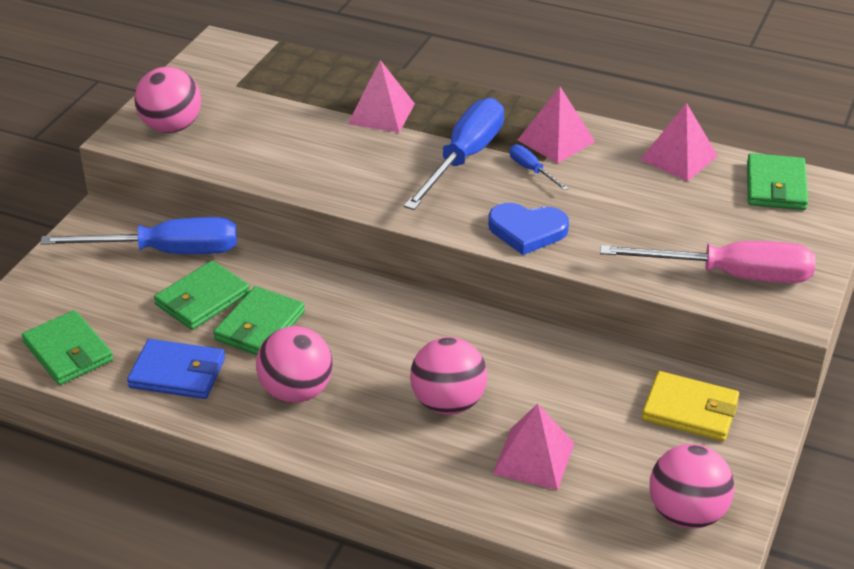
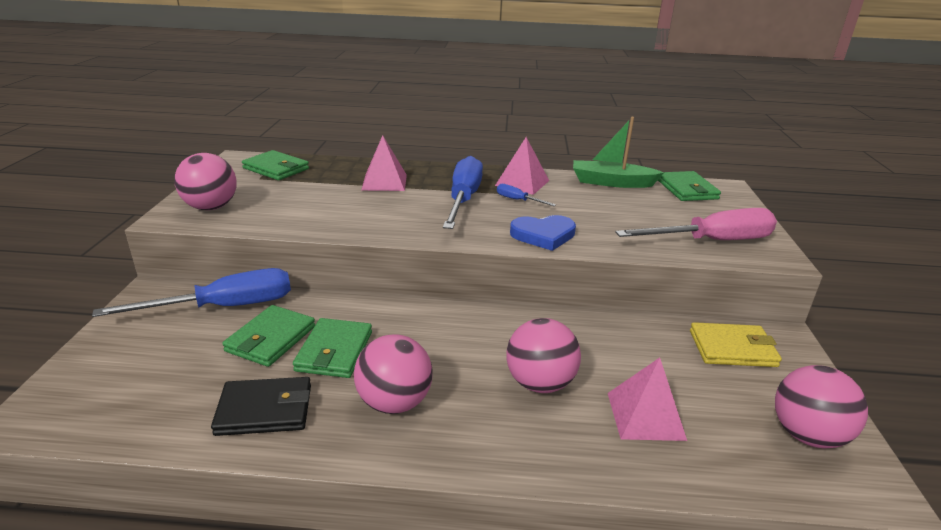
camera: 20 degrees left, 10 degrees down
(68, 351) = (136, 412): green wallet -> green wallet (276, 168)
(177, 373) = (265, 410): blue wallet -> black wallet
(678, 157) = (611, 182): pink pyramid -> green boat

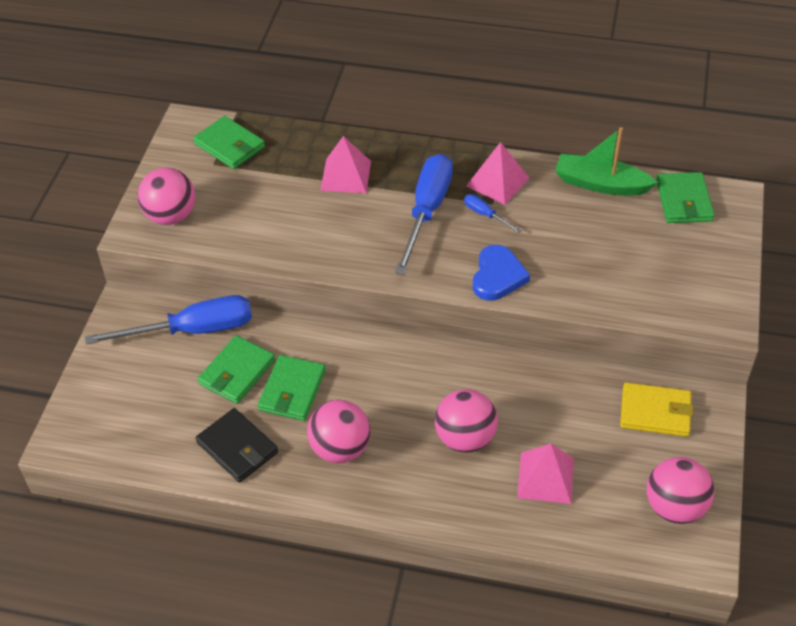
camera: 10 degrees right, 20 degrees up
(265, 410) = (237, 447): black wallet -> black wallet turned 45 degrees clockwise
(543, 235) = (497, 276): blue heart -> blue heart turned 75 degrees counterclockwise
(712, 241) = (669, 294): pink screwdriver -> none

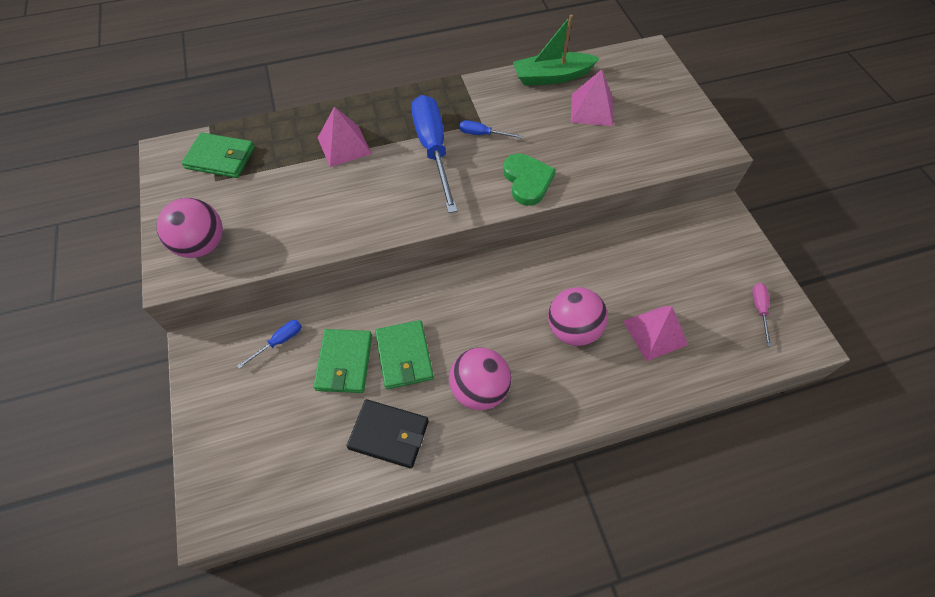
camera: 30 degrees left, 10 degrees up
(192, 330) = (279, 342): blue screwdriver -> blue screwdriver, size x0.44
(497, 182) = (473, 104): pink pyramid -> pink pyramid (592, 109)
(497, 276) = (527, 181): blue heart -> green heart
(655, 412) = (693, 240): yellow wallet -> none
(674, 507) = (759, 309): pink ball -> pink screwdriver
(684, 201) = (619, 67): green wallet -> none

